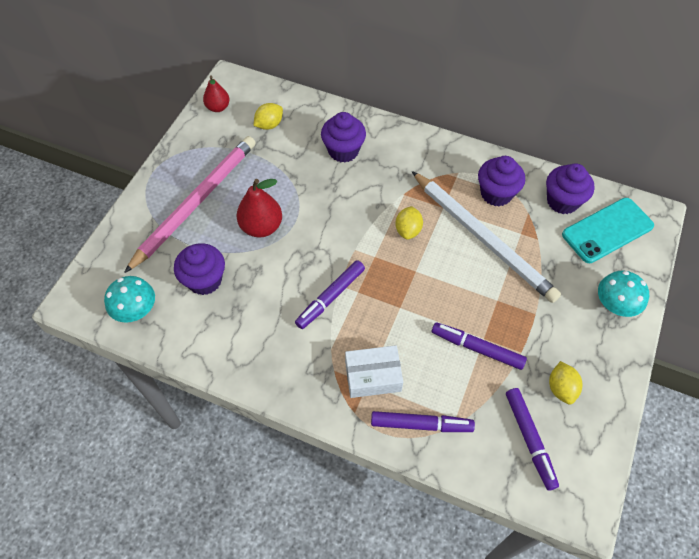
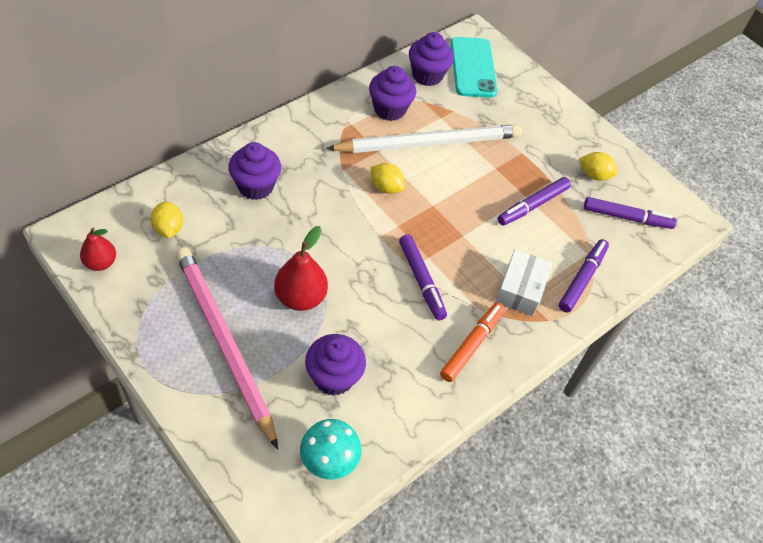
camera: 70 degrees left, 5 degrees down
(290, 361) = (471, 344): none -> orange marker
(615, 304) = (541, 103): turquoise mushroom -> none

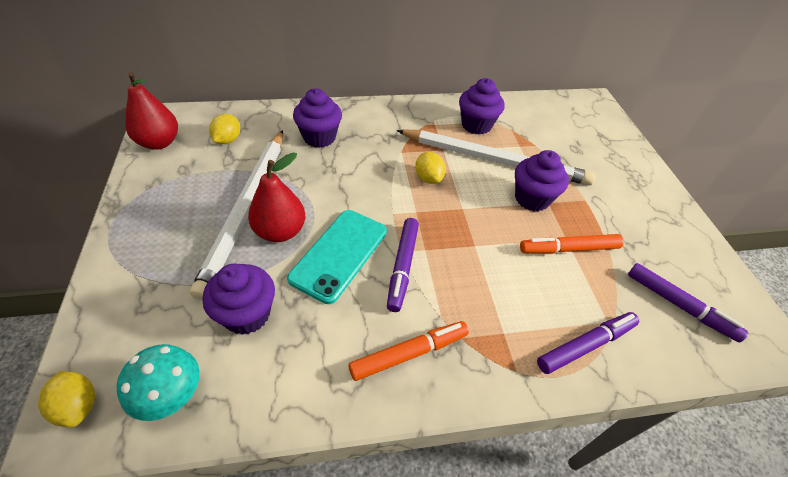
camera: 35 degrees right, 5 degrees down
(100, 263) = (159, 143): red pear -> red pear, size x1.54
(224, 342) = (185, 238): pink pencil -> none
(253, 291) = (247, 209): none -> white pencil
(427, 75) = (528, 113): purple cupcake -> purple cupcake (532, 198)
(473, 67) = (576, 121): turquoise phone -> turquoise phone (339, 254)
(520, 289) = (503, 323): white box -> none
(533, 205) = (569, 249): purple marker -> orange marker
(594, 175) = (658, 249): yellow lemon -> yellow lemon (78, 406)

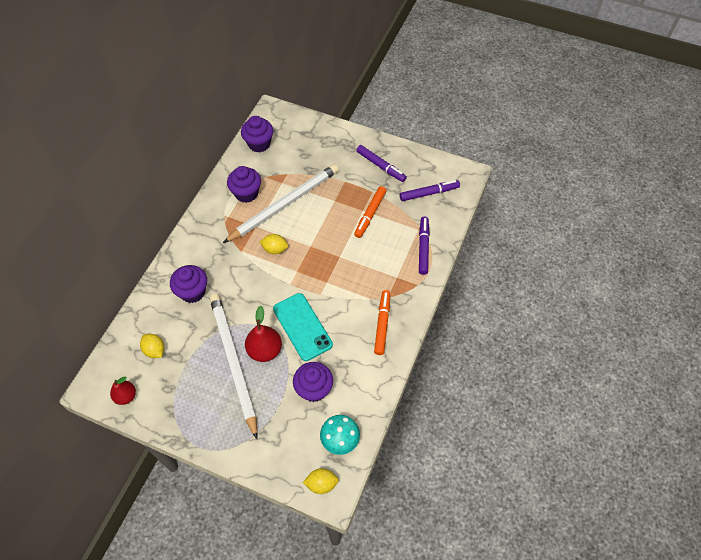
camera: 55 degrees left, 10 degrees up
(159, 143) = (126, 396): red pear -> red pear, size x0.65
(247, 209) = (233, 362): white pencil -> white pencil turned 150 degrees counterclockwise
(403, 267) = (331, 299): purple marker -> purple marker (381, 166)
(532, 198) = (326, 206): purple cupcake -> purple cupcake (259, 144)

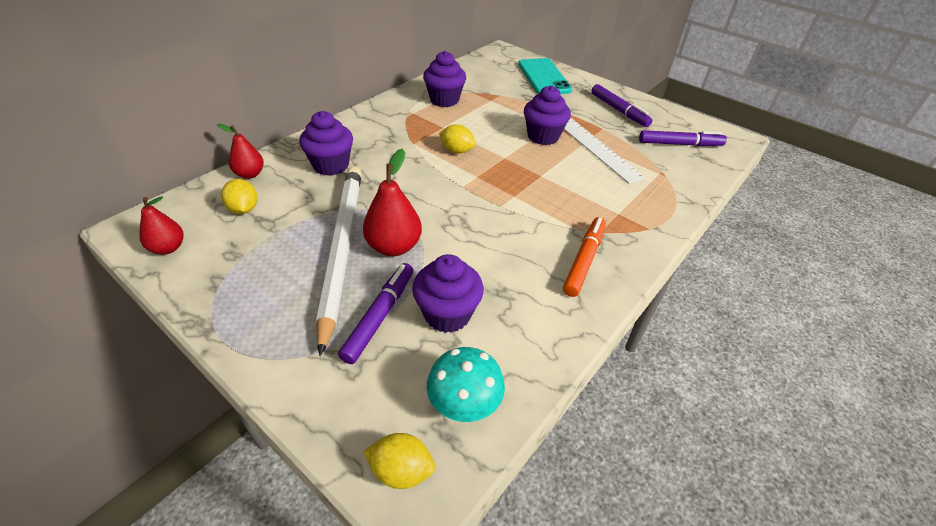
camera: 15 degrees right, 15 degrees down
(141, 318) = (250, 174): none -> red pear
(259, 144) = (477, 69): purple cupcake -> purple cupcake (543, 136)
(284, 204) = (486, 117): white pencil -> none
(302, 326) = (461, 234): turquoise phone -> turquoise phone (543, 77)
(370, 214) = (594, 146): orange marker -> white ruler
(423, 248) = (664, 192): purple marker -> purple marker (379, 316)

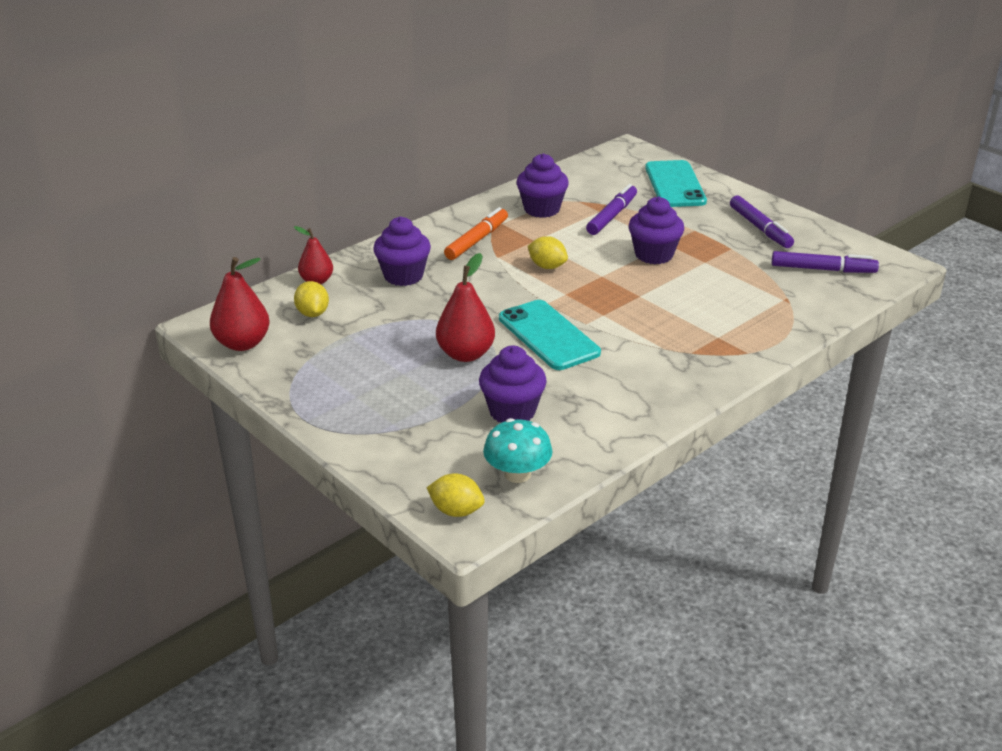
camera: 10 degrees right, 10 degrees down
(168, 248) = (242, 343): red pear -> red pear, size x1.54
(341, 248) = (412, 353): white pencil -> none
(379, 316) = (446, 409): purple marker -> purple marker (612, 216)
(469, 221) = (548, 335): none -> turquoise phone
(584, 260) = (663, 377): orange marker -> orange marker (477, 240)
(594, 146) = (714, 268): white ruler -> none

